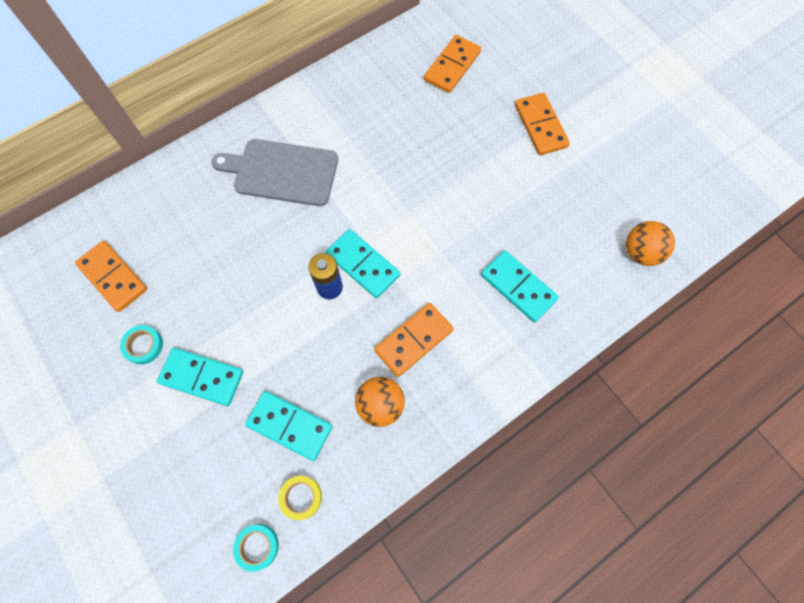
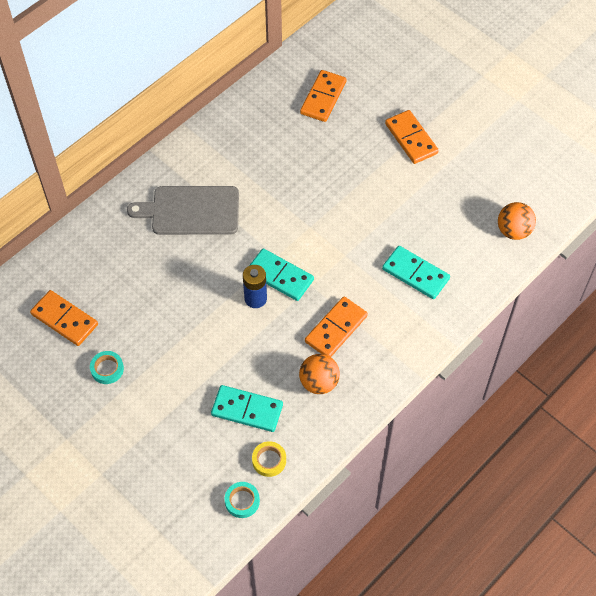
camera: 10 degrees left, 10 degrees down
(202, 377) = (164, 385): turquoise domino -> none

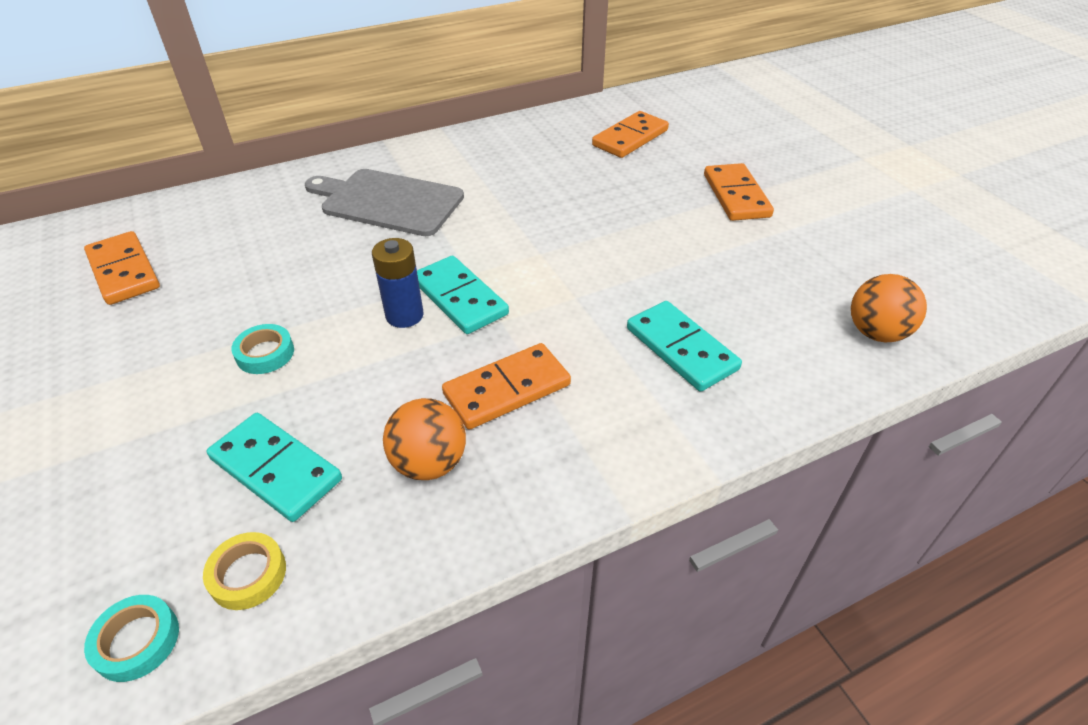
camera: 20 degrees right, 15 degrees down
(107, 369) = (118, 344): turquoise tape -> turquoise tape (265, 353)

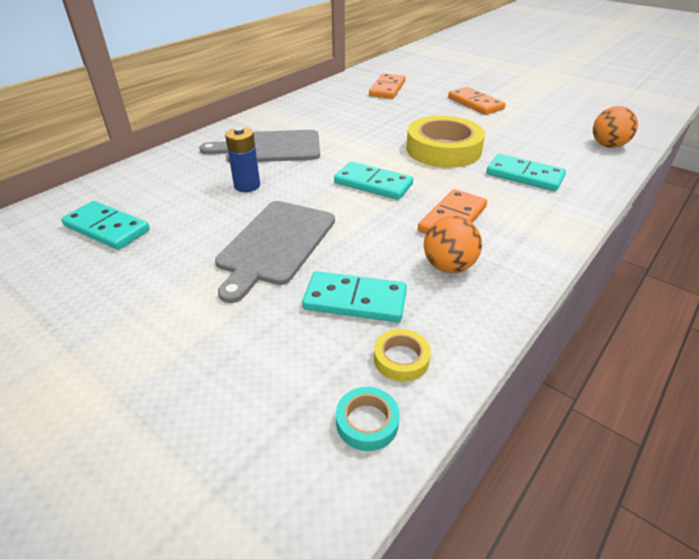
camera: 25 degrees left, 5 degrees down
(124, 271) = (107, 228): orange domino -> turquoise domino
(265, 353) = (275, 244): turquoise tape -> grey cutting board
(404, 315) = (348, 201): blue battery -> blue battery (247, 186)
(607, 267) = (443, 149): none -> yellow tape

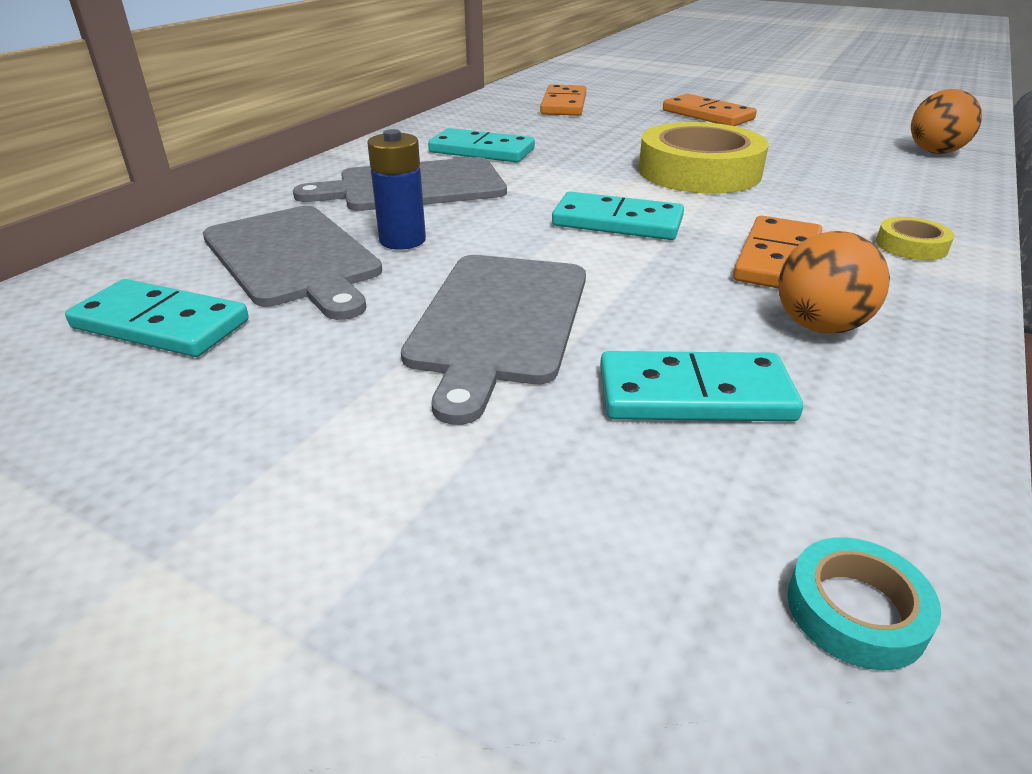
camera: 10 degrees left, 5 degrees down
(185, 192) = (293, 258): none -> grey cutting board
(401, 359) = (841, 483): yellow tape -> yellow tape (911, 246)
(524, 175) = (845, 195): turquoise domino -> turquoise domino (482, 151)

